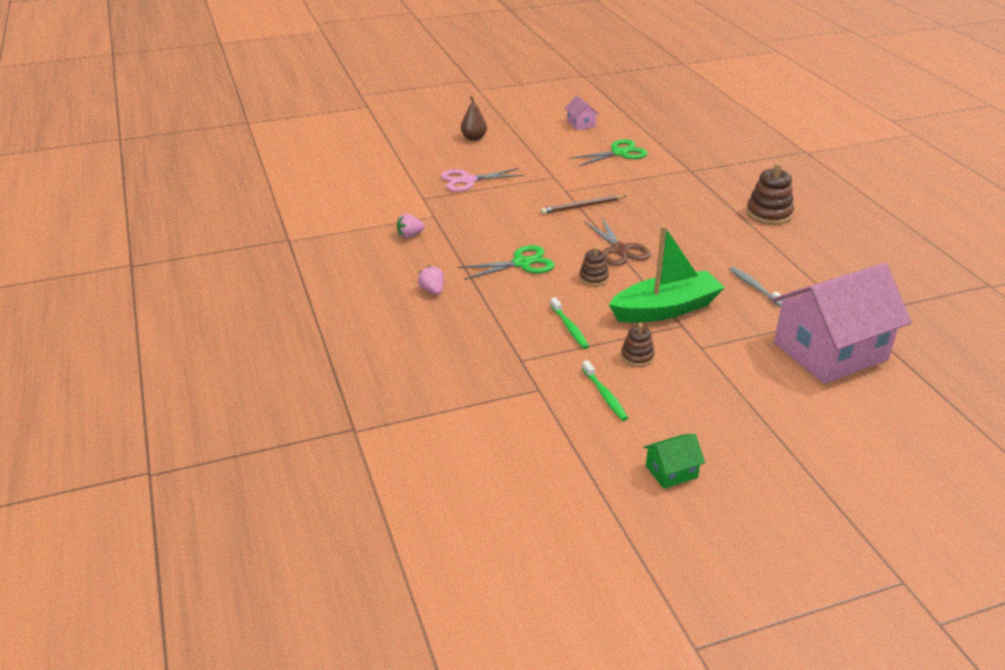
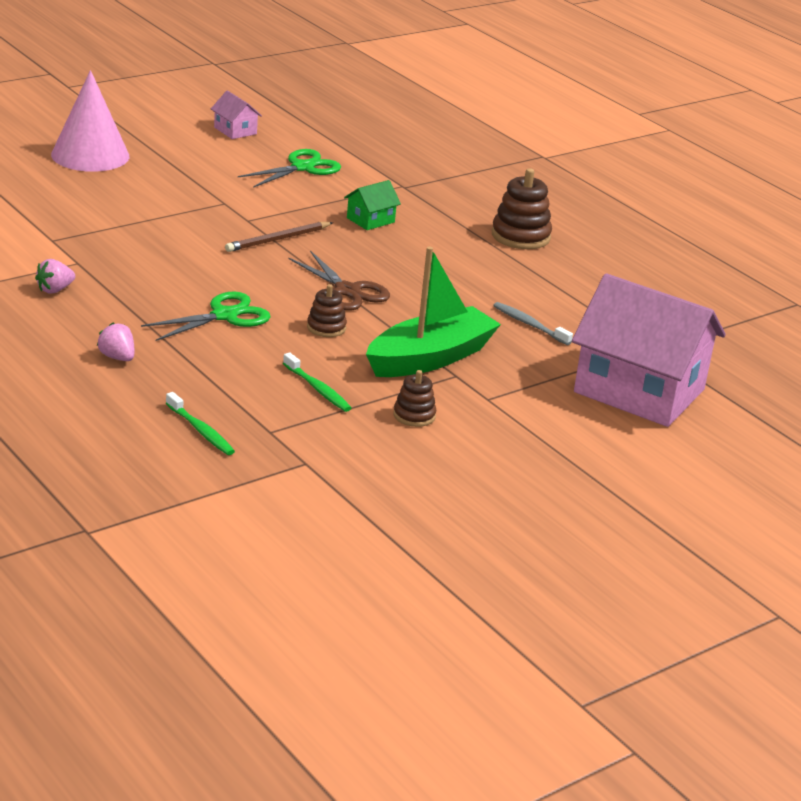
camera: 20 degrees left, 5 degrees down
(468, 180) = (106, 213): pink scissors -> none
(473, 138) = (90, 155): brown pear -> pink cone
(605, 395) = (390, 462): green toothbrush -> green toothbrush (201, 430)
(671, 472) = (498, 536): green house -> green house (370, 220)
(830, 351) = (639, 391): pink house -> pink house turned 75 degrees clockwise

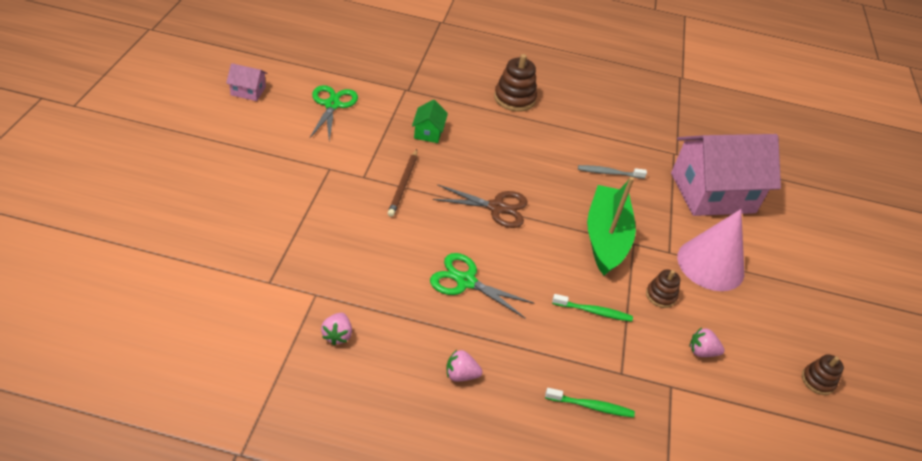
camera: 45 degrees left, 15 degrees up
(90, 155) = (183, 172): pink cone -> pink cone (710, 264)
(224, 316) = (466, 281): green scissors -> green scissors turned 75 degrees counterclockwise
(326, 328) = (528, 250): brown stacking toy -> brown stacking toy (818, 380)
(384, 464) = (701, 351): none -> pink strawberry

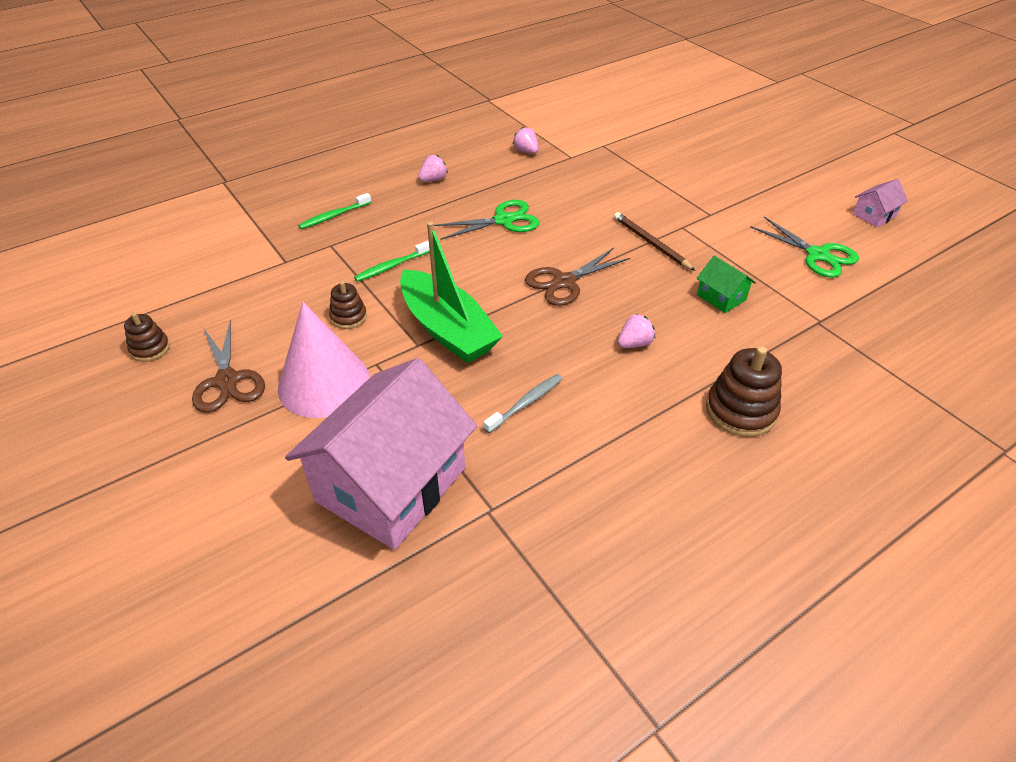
camera: 140 degrees right, 0 degrees up
(701, 351) = (277, 299): pink strawberry -> pink strawberry (634, 343)
(771, 312) = (227, 380): none -> brown scissors

